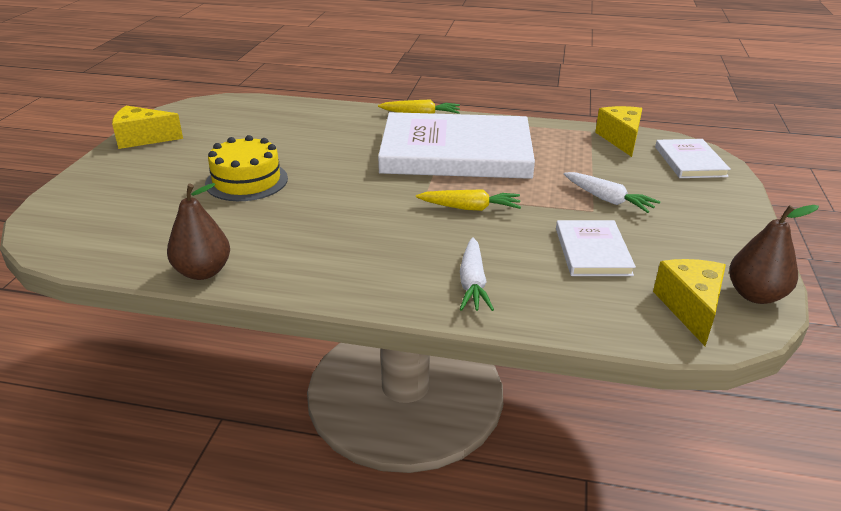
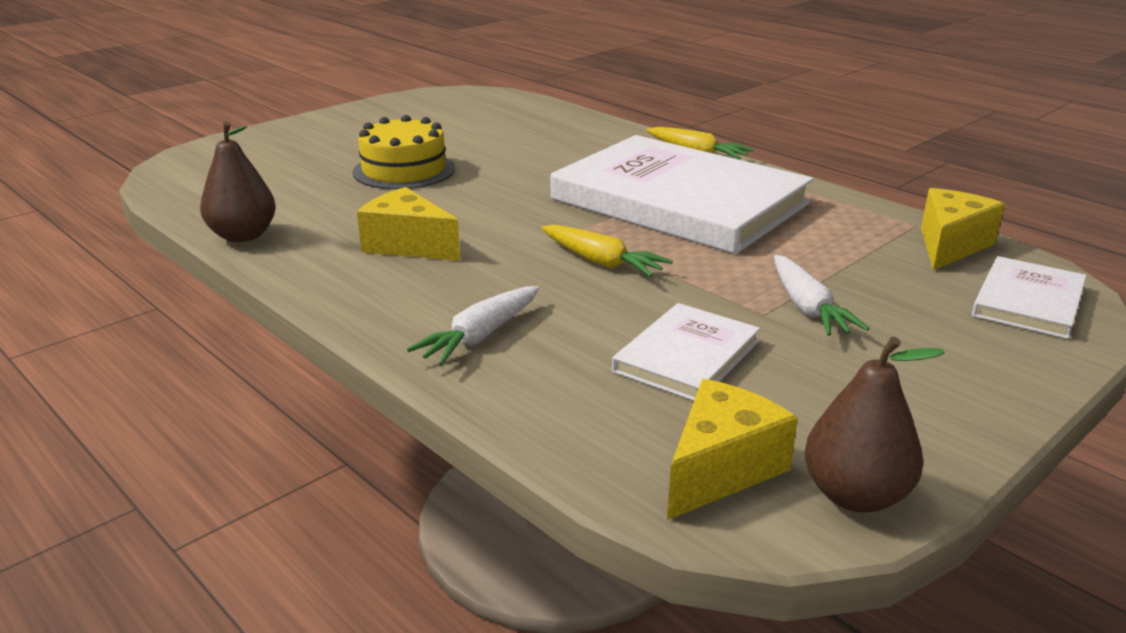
camera: 35 degrees right, 5 degrees down
(143, 139) = (368, 111): yellow cheese -> yellow cheese (408, 245)

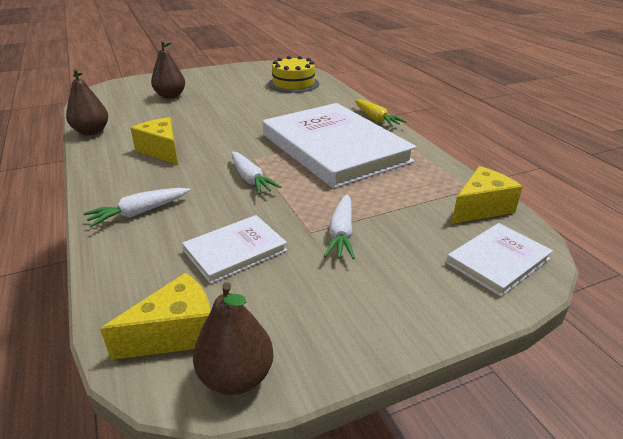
camera: 20 degrees right, 5 degrees up
(320, 162) = (170, 96): none -> brown pear
(404, 170) = (205, 106): yellow cake -> yellow cake (293, 84)
(601, 262) = (250, 179): yellow carrot -> white carrot

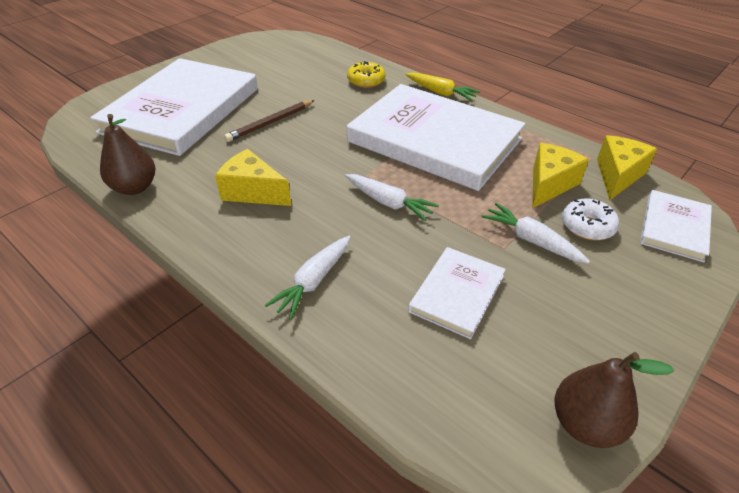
camera: 25 degrees left, 10 degrees up
(170, 96) = (182, 110): brown pear -> white book
(176, 333) = (493, 404): yellow cheese -> yellow cheese (549, 184)
(220, 114) = (270, 123): none -> brown pencil
(293, 84) = (312, 62): yellow cake -> none
(322, 101) = (366, 81): none -> yellow donut
(341, 233) = (532, 240): white carrot -> white carrot turned 150 degrees clockwise
(406, 237) = (587, 226): none -> white donut

